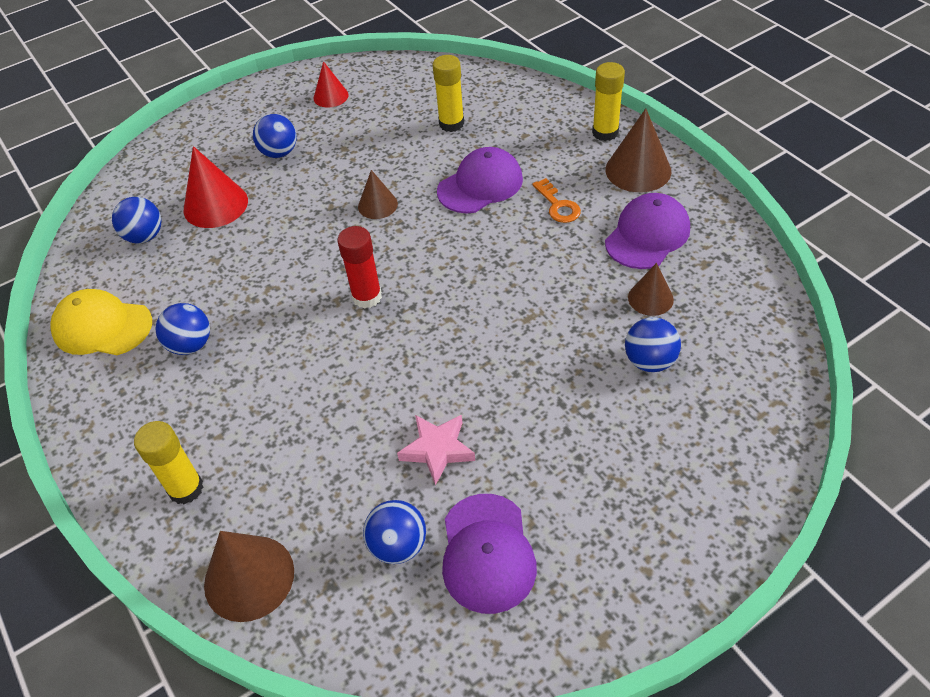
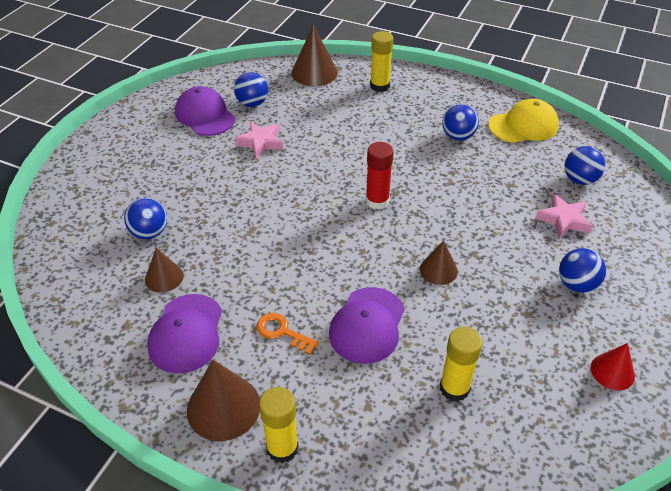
camera: 145 degrees right, 5 degrees down
(215, 205) = (563, 220): red cone -> pink star

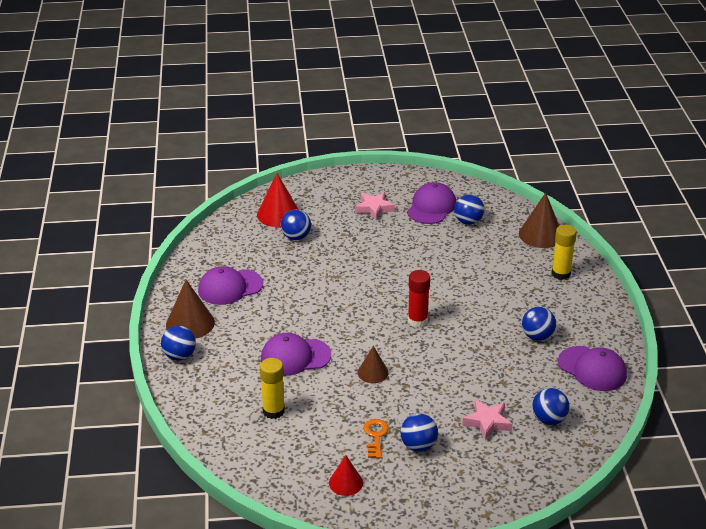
camera: 60 degrees right, 10 degrees down
(91, 229) = (278, 214): none -> red cone
(164, 277) = (265, 259): brown cone -> none
(261, 142) = (427, 244): pink star -> pink star (374, 208)
(282, 332) = (261, 324): orange key -> orange key (375, 436)
(282, 448) = (179, 356): yellow glue stick -> blue ball
(523, 125) = (592, 369): yellow cap -> purple cap

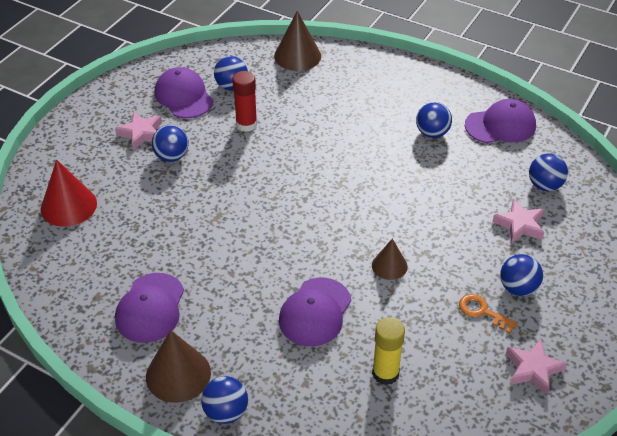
camera: 55 degrees left, 10 degrees up
(296, 237) = (122, 212): blue ball -> blue ball (172, 156)
(346, 483) = (533, 369): red cone -> pink star
(417, 320) = (341, 195): red glue stick -> red glue stick (246, 124)
(561, 274) = (362, 74): yellow glue stick -> none

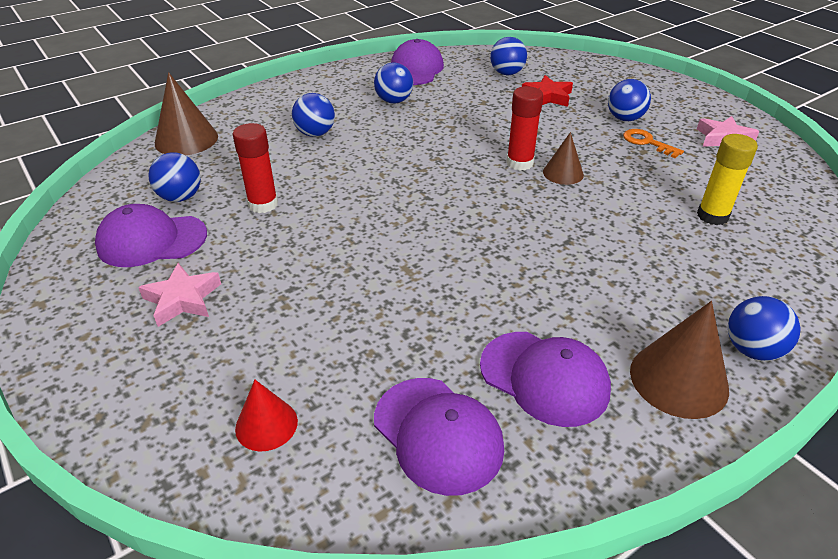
camera: 65 degrees left, 5 degrees down
(68, 206) = (266, 424): red cone -> red cone, size x0.61
(172, 156) = (260, 281): blue ball -> blue ball (315, 134)
(315, 312) = (609, 237): purple cap -> purple cap (438, 434)
(387, 236) = (519, 163): none -> red glue stick
(482, 312) = (647, 142): orange key -> orange key turned 75 degrees clockwise
(519, 225) = (547, 96): pink star -> red star

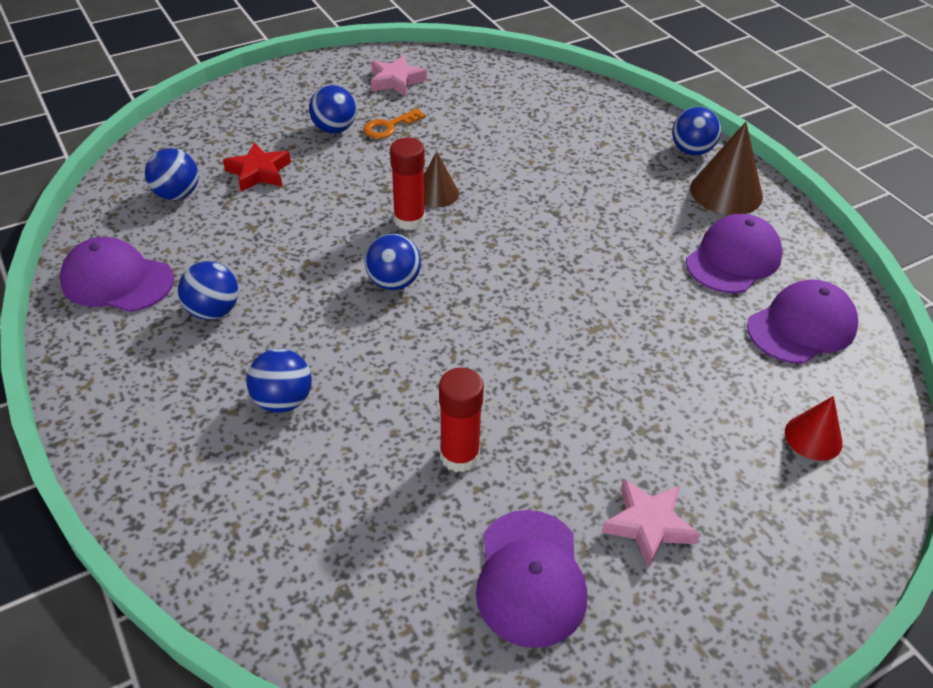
camera: 85 degrees left, 5 degrees up
(180, 197) = (427, 556): blue ball -> blue ball (394, 282)
(186, 139) = (249, 571): brown cone -> none
(712, 216) = (524, 122): yellow glue stick -> none

